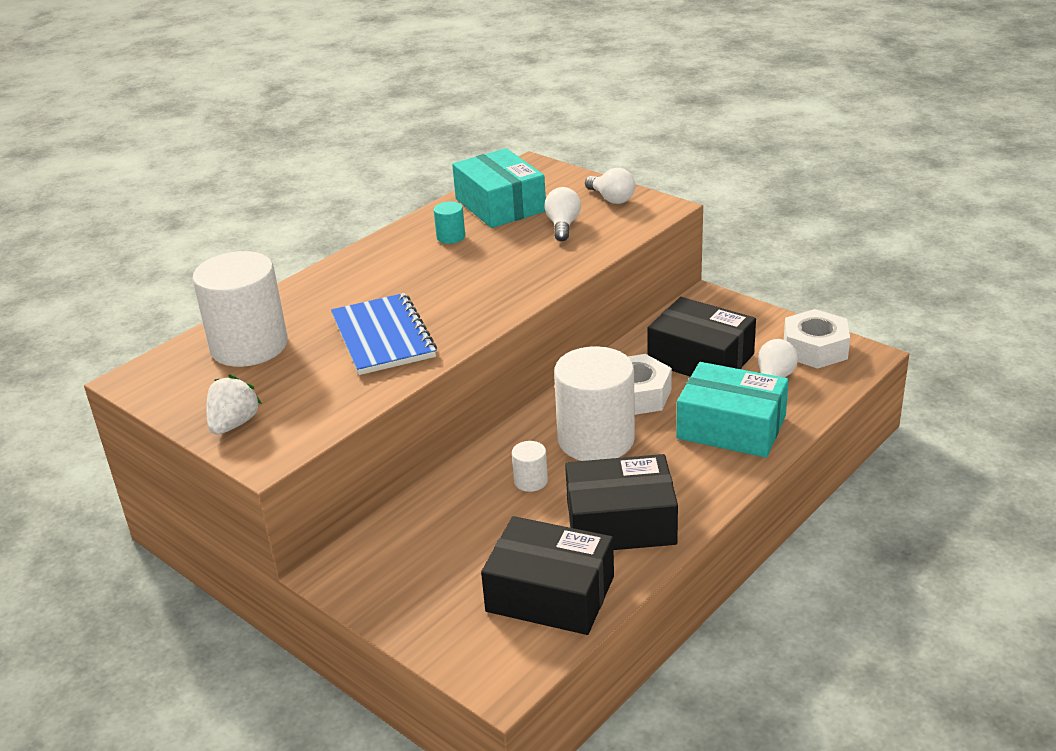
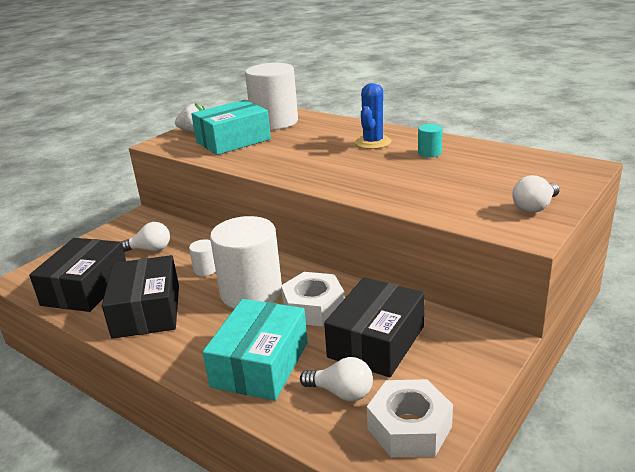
camera: 85 degrees right, 5 degrees down
(383, 337) = (280, 152): blue notebook -> none
(393, 270) = (373, 142): none -> blue cactus
(500, 205) = (495, 163): turquoise box -> turquoise box (233, 141)
(563, 226) = (465, 191): white light bulb -> white light bulb (150, 249)

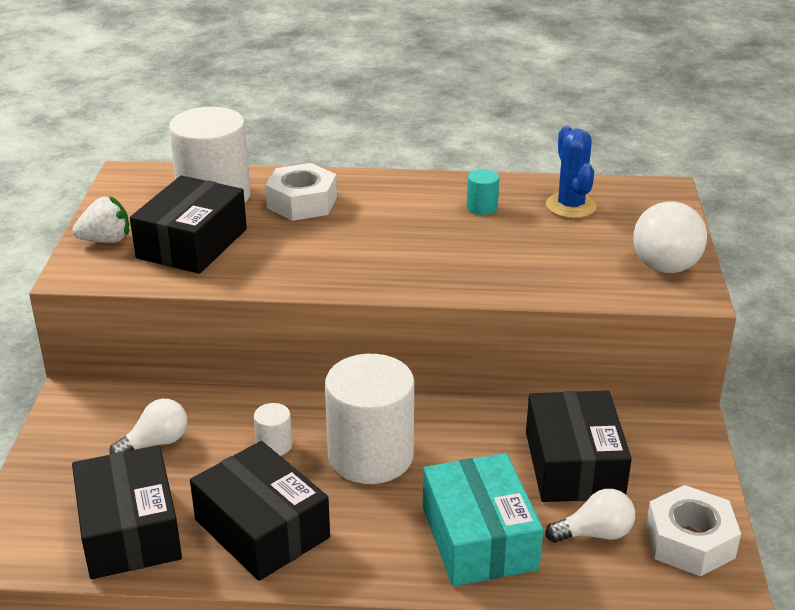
camera: 35 degrees left, 5 degrees up
(233, 141) = (192, 243): turquoise box -> black box
(313, 307) = (466, 449): white nut -> white nut (302, 202)
(373, 142) = (395, 205): blue cactus -> blue cactus (571, 206)
(535, 207) = (666, 258): white light bulb -> white light bulb, size x1.64

